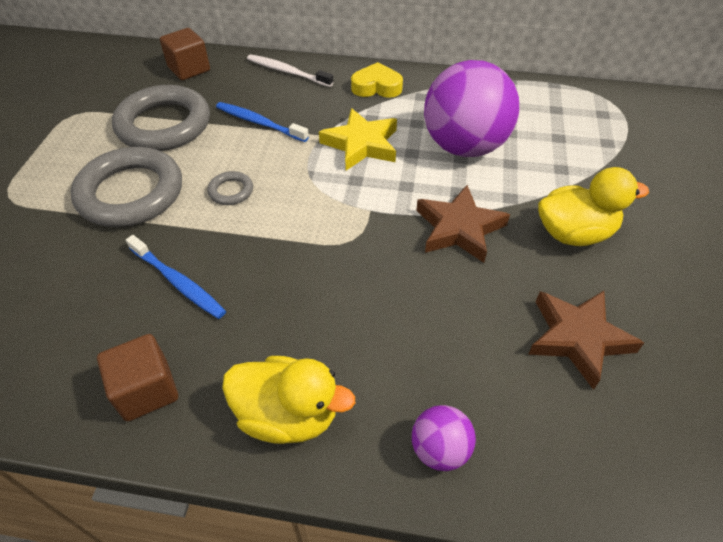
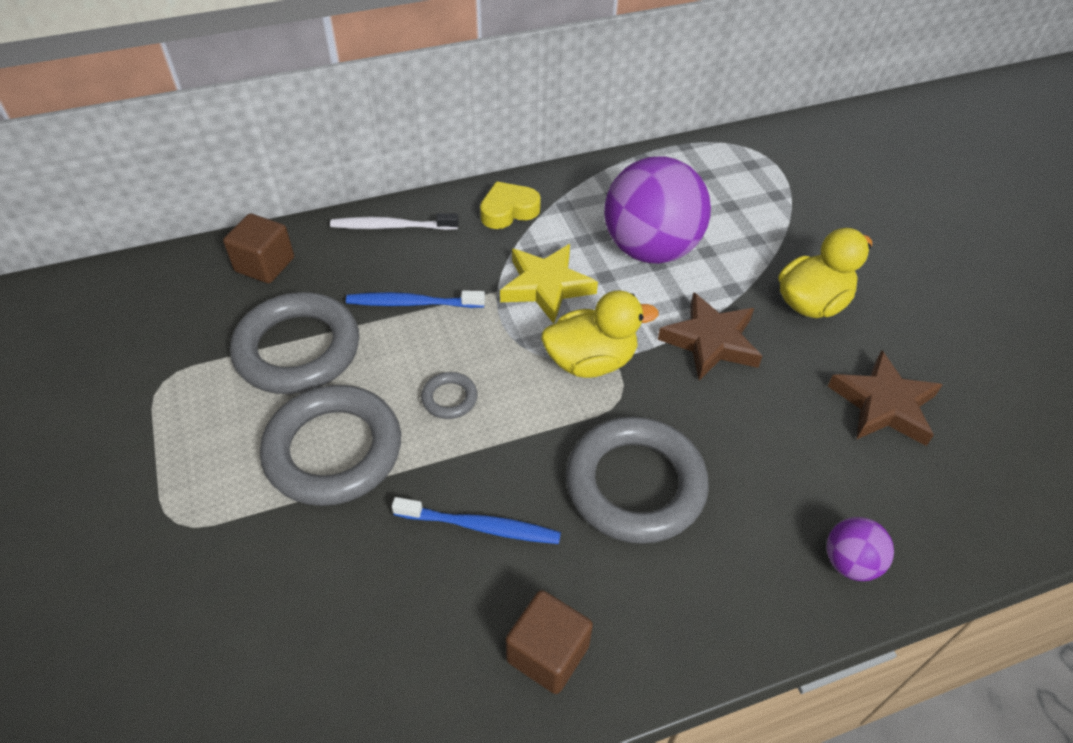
camera: 30 degrees left, 0 degrees up
(288, 415) = (701, 603): yellow duck -> yellow duck (591, 361)
(311, 304) = (635, 484): none -> grey ring

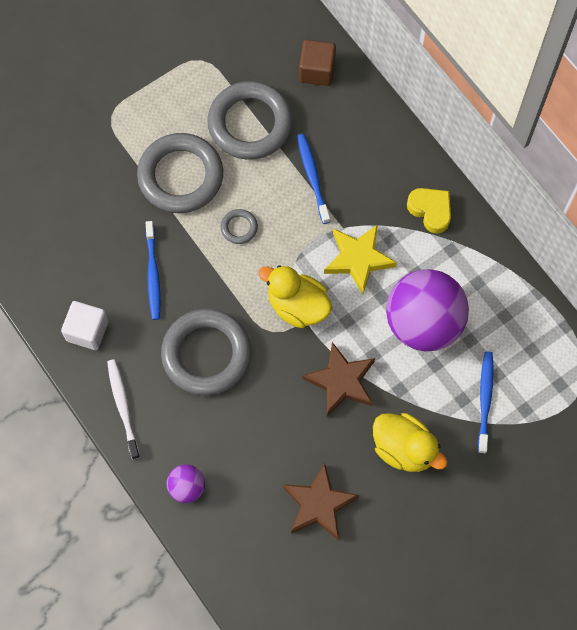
camera: 75 degrees right, 20 degrees up
(391, 226) = (383, 135): white toothbrush -> white toothbrush (123, 406)
(547, 653) = (87, 331): brown cube -> white cube
(591, 361) = (297, 306): yellow duck -> yellow duck turned 150 degrees clockwise
(759, 222) = (485, 399): none -> blue toothbrush

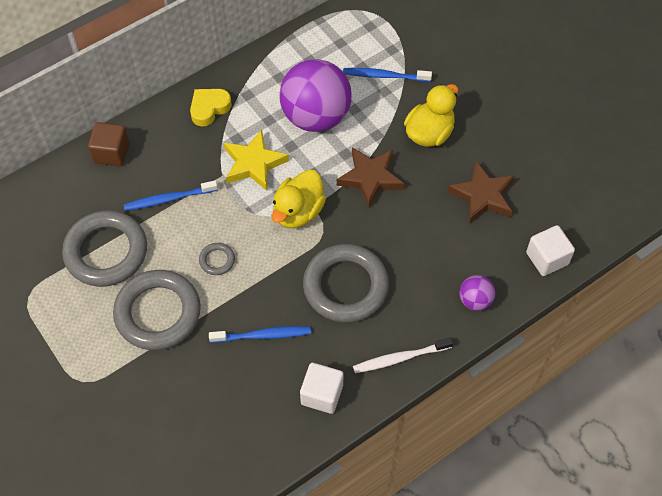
camera: 90 degrees left, 10 degrees down
(237, 570) = (547, 258): none -> white cube
(317, 71) = (55, 195): brown cube -> brown cube (111, 153)

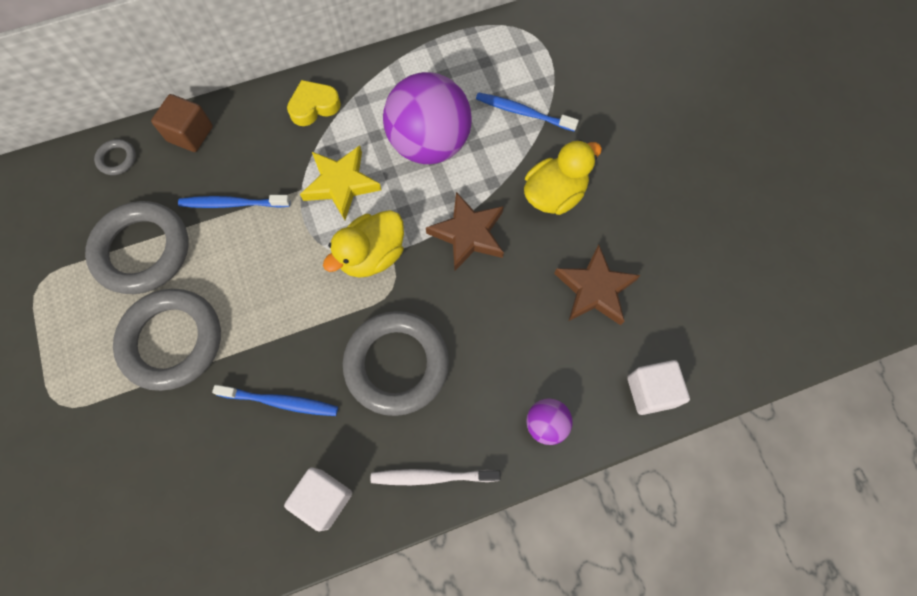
camera: 15 degrees right, 10 degrees up
(217, 260) = (260, 292): grey ring -> grey ring (117, 159)

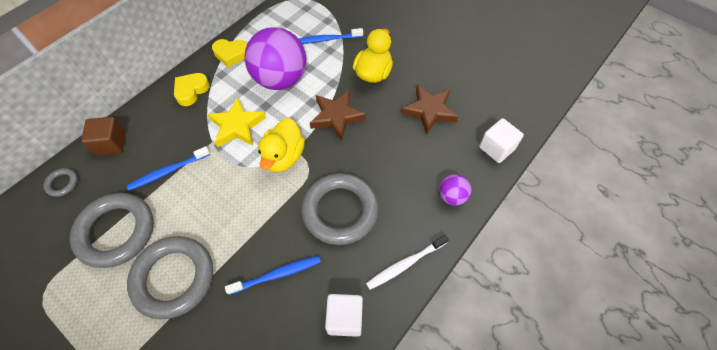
camera: 30 degrees left, 10 degrees down
(389, 76) = (231, 54): none -> yellow heart

